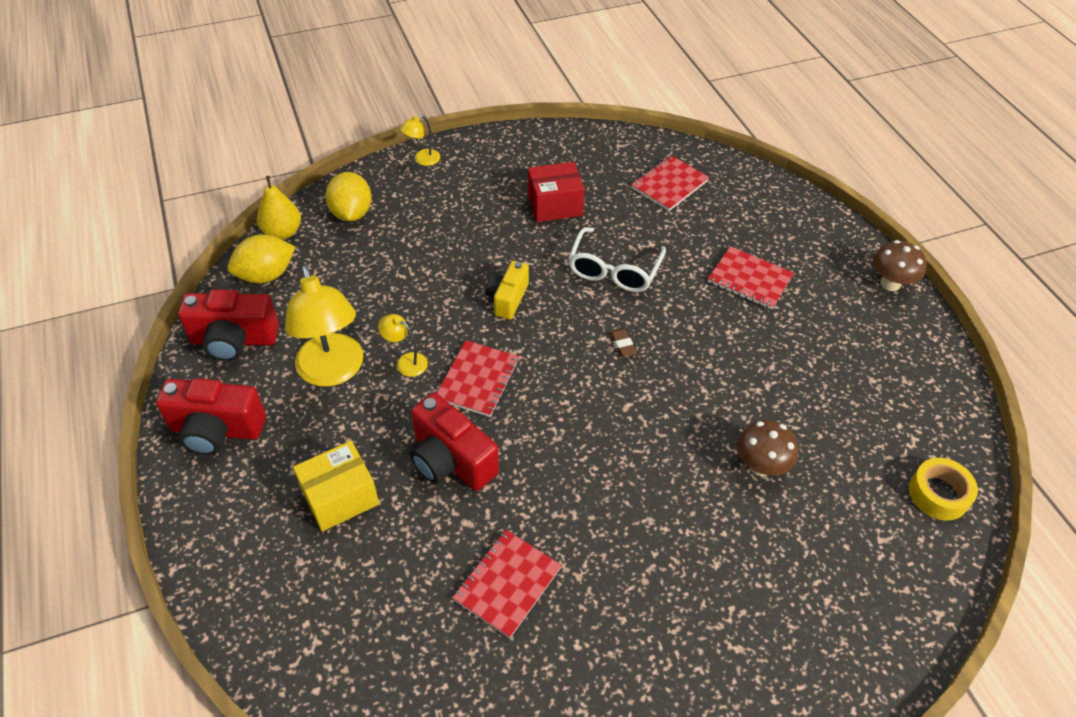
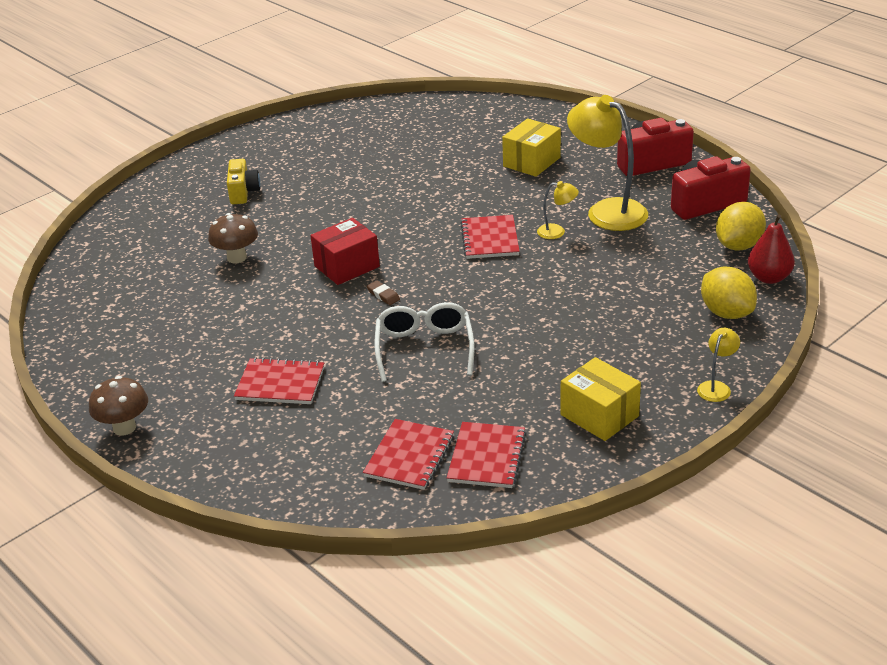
camera: 160 degrees right, 15 degrees down
(282, 232) = (769, 278): yellow pear -> red pear
(451, 460) = (472, 196): red camera -> none
(507, 299) = (509, 295): yellow camera -> yellow camera (243, 192)
(507, 584) = (391, 162): red notebook -> red notebook (486, 457)
(519, 168) = (599, 415): none -> yellow box
(555, 205) = (527, 389): red box -> red box (347, 266)
(938, 494) = (90, 282): yellow tape -> none

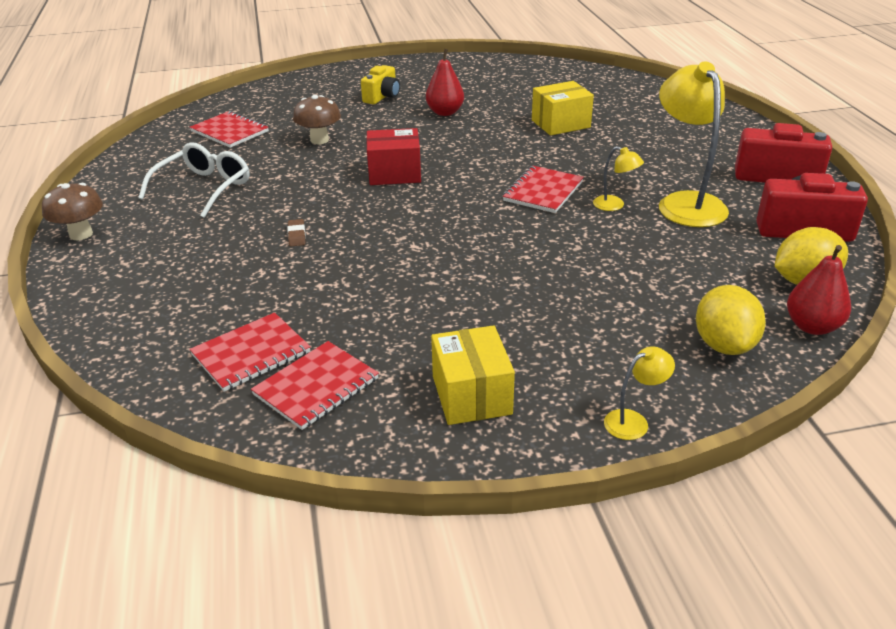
camera: 30 degrees right, 0 degrees up
(280, 383) = (229, 246): red notebook -> red notebook (229, 131)
(323, 190) = (445, 112): none -> red pear
(383, 295) = (397, 206): brown eraser -> brown eraser (297, 235)
(424, 348) = (379, 262): white glasses -> white glasses (204, 188)
(531, 162) = (652, 141): yellow box -> yellow box (560, 124)

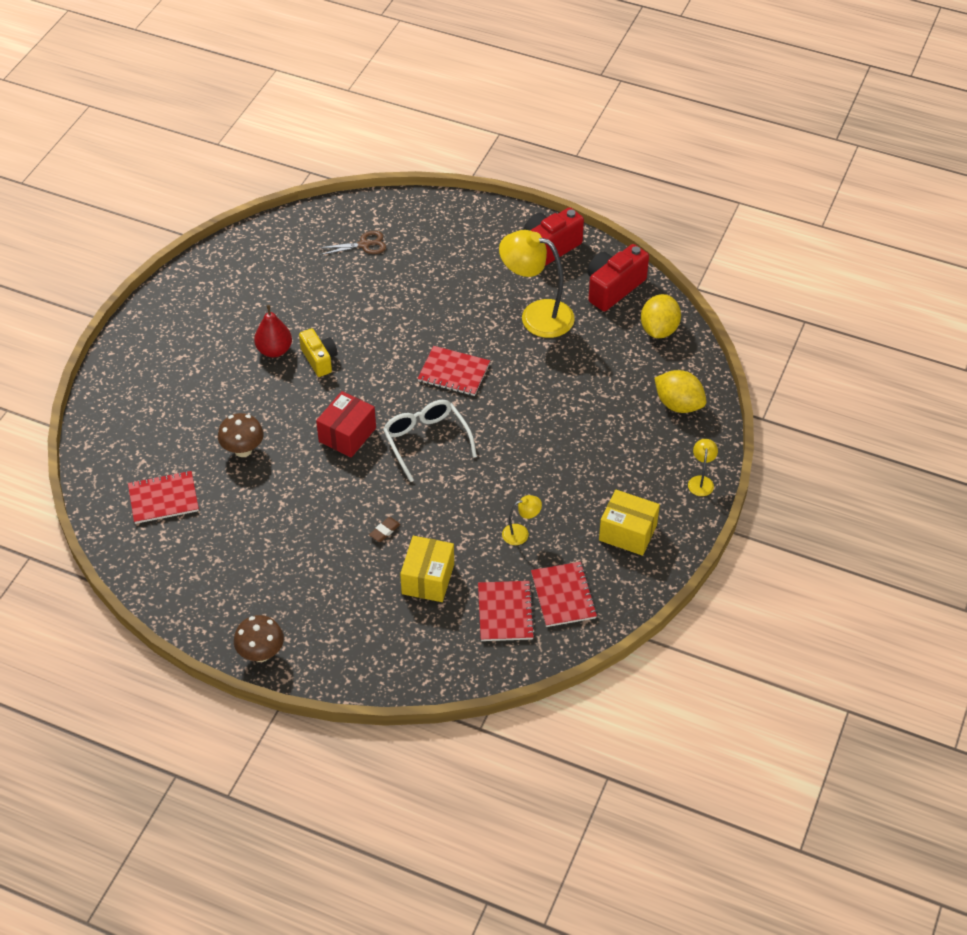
camera: 55 degrees left, 15 degrees up
(204, 188) = (256, 554): white glasses -> white glasses (426, 441)
(297, 235) = (384, 531): brown eraser -> brown eraser turned 75 degrees counterclockwise
(382, 97) = (200, 371): yellow camera -> yellow camera (319, 359)
(543, 191) = (454, 372): red notebook -> red notebook turned 45 degrees counterclockwise
(560, 124) = (366, 299): yellow box -> yellow box (428, 579)
(614, 205) = (506, 350): yellow lamp -> yellow lamp (521, 533)
(616, 101) = (364, 245): none -> brown scissors
(812, 326) = (696, 359): red pear -> none

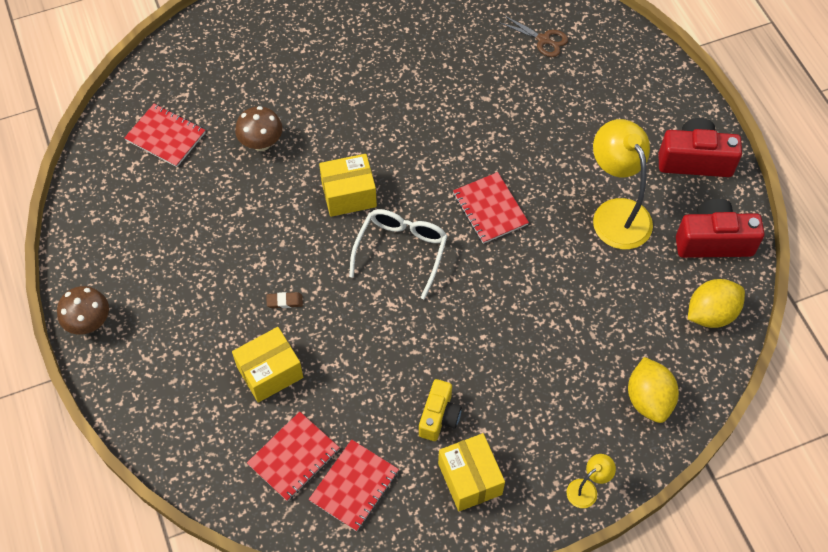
camera: 45 degrees right, 10 degrees up
(274, 350) = (375, 78): red pear -> none
(319, 359) = (399, 113): yellow camera -> yellow camera (439, 417)
(347, 435) = (349, 194): red box -> yellow box
(521, 533) = (384, 398): yellow lamp -> none

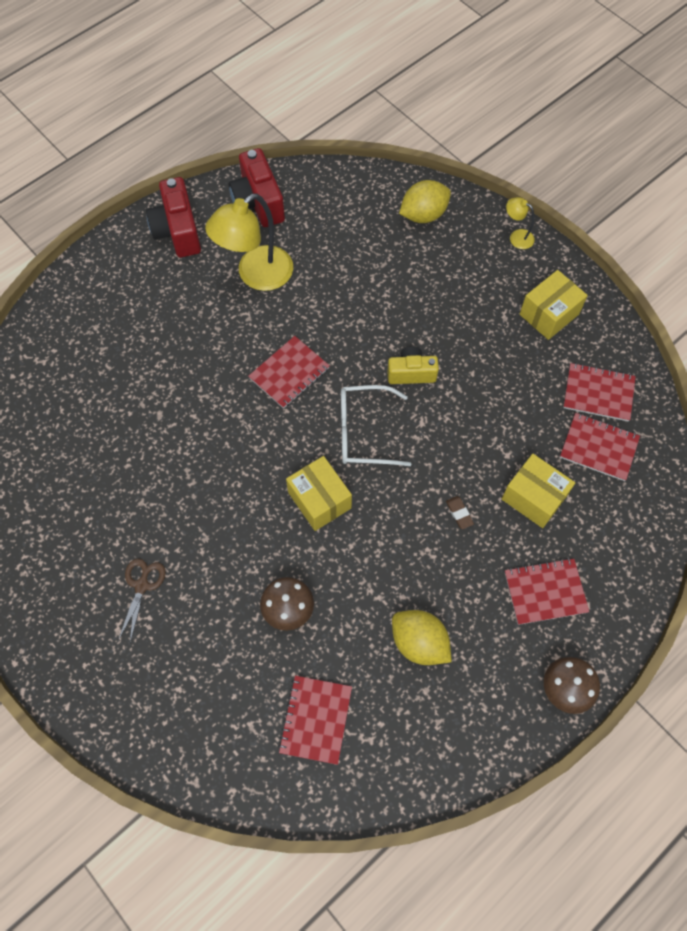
camera: 110 degrees left, 5 degrees up
(178, 343) = (545, 592): none -> red notebook
(439, 417) = (508, 351): yellow camera -> yellow camera (411, 373)
(543, 40) = (68, 384): brown scissors -> brown scissors (142, 586)
(711, 314) = (329, 191): yellow lemon -> yellow lemon (419, 642)

